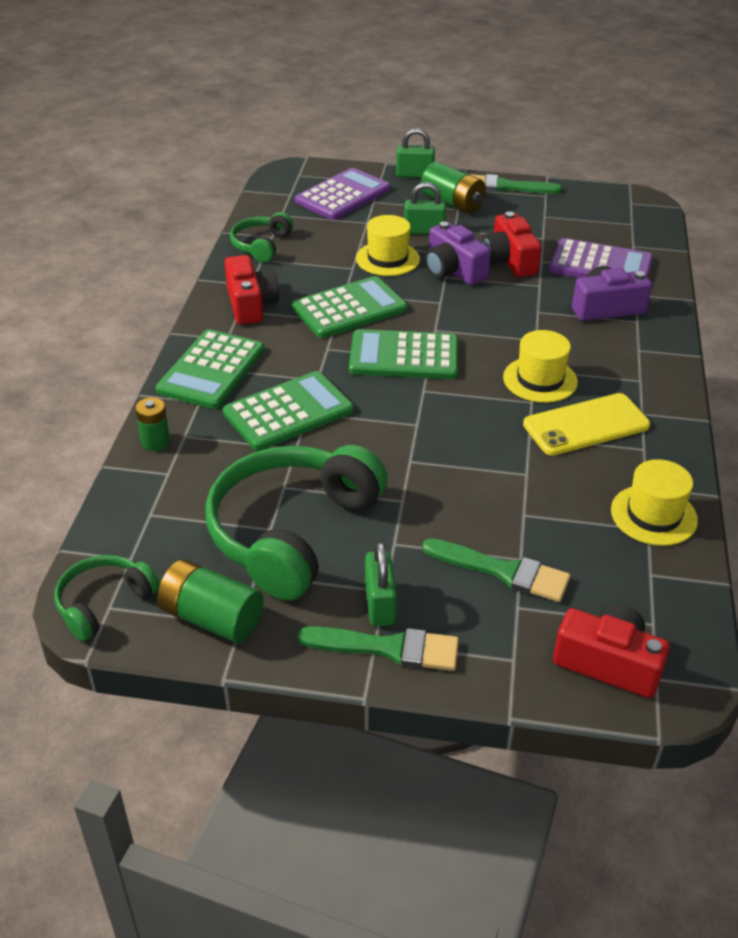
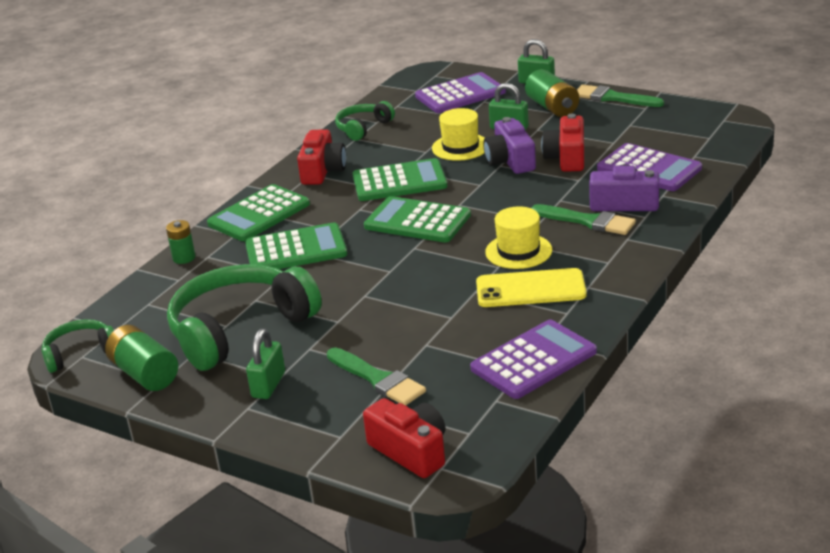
camera: 25 degrees right, 10 degrees down
(388, 648) = (254, 413): green brush -> green brush (588, 221)
(653, 515) = (533, 360): yellow hat -> purple calculator

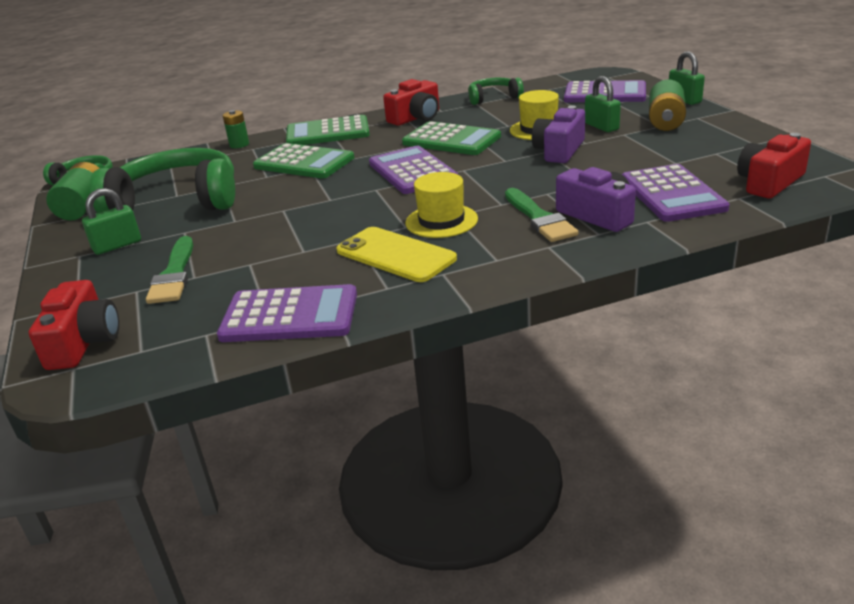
camera: 40 degrees right, 0 degrees up
(417, 221) = (412, 171): green calculator -> purple calculator
(567, 158) = (611, 162): red camera -> red camera (769, 182)
(613, 98) = (735, 128): green brush -> none

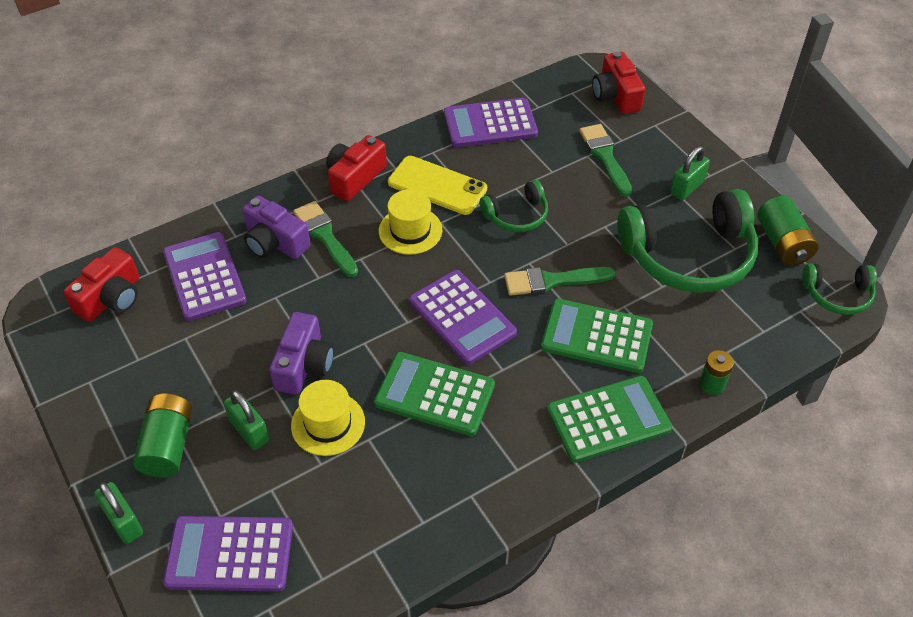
camera: 165 degrees right, 20 degrees up
(317, 189) = (552, 281): none -> green brush
(416, 117) = (500, 468): red camera -> red camera (355, 177)
(493, 98) = (399, 544): green headphones -> green headphones (516, 215)

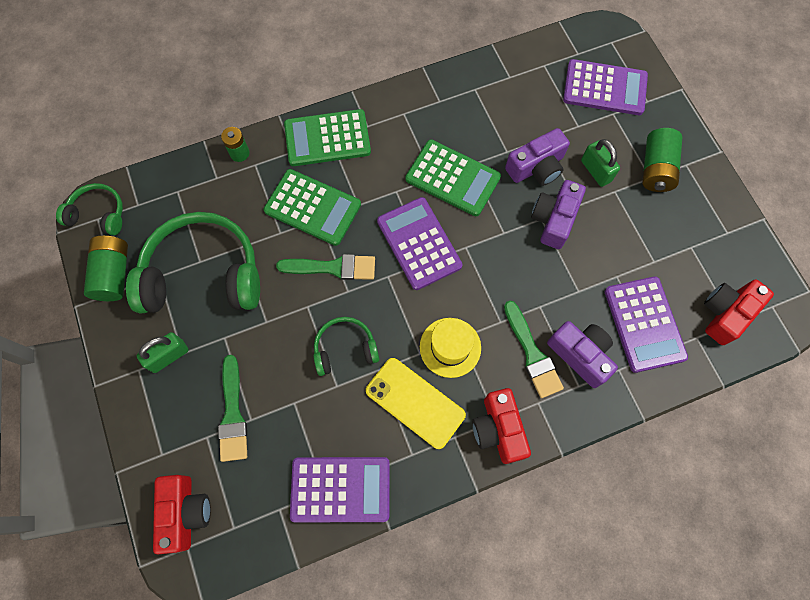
camera: 170 degrees left, 20 degrees up
(124, 522) = (679, 119): green padlock -> none
(328, 424) = (536, 167): yellow hat -> purple camera
(355, 177) = (498, 429): red camera -> red camera turned 120 degrees clockwise

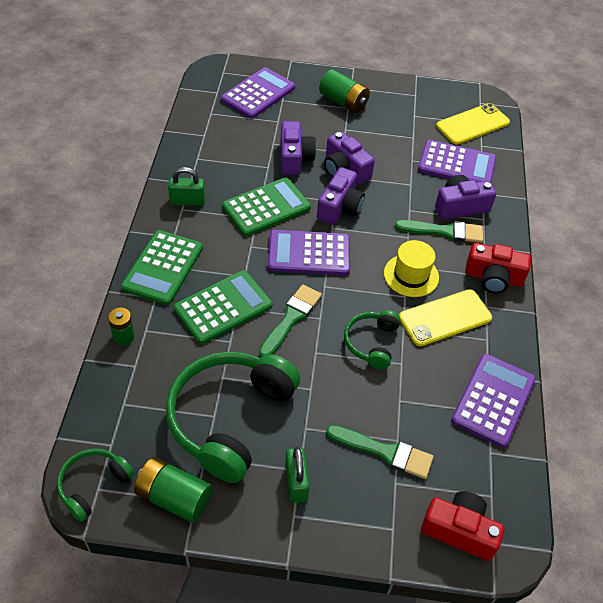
camera: 65 degrees left, 20 degrees down
(497, 240) = (340, 207): none -> purple camera
(595, 171) = (322, 130): green padlock -> green padlock (187, 201)
(726, 313) = (472, 124): red camera -> yellow phone

